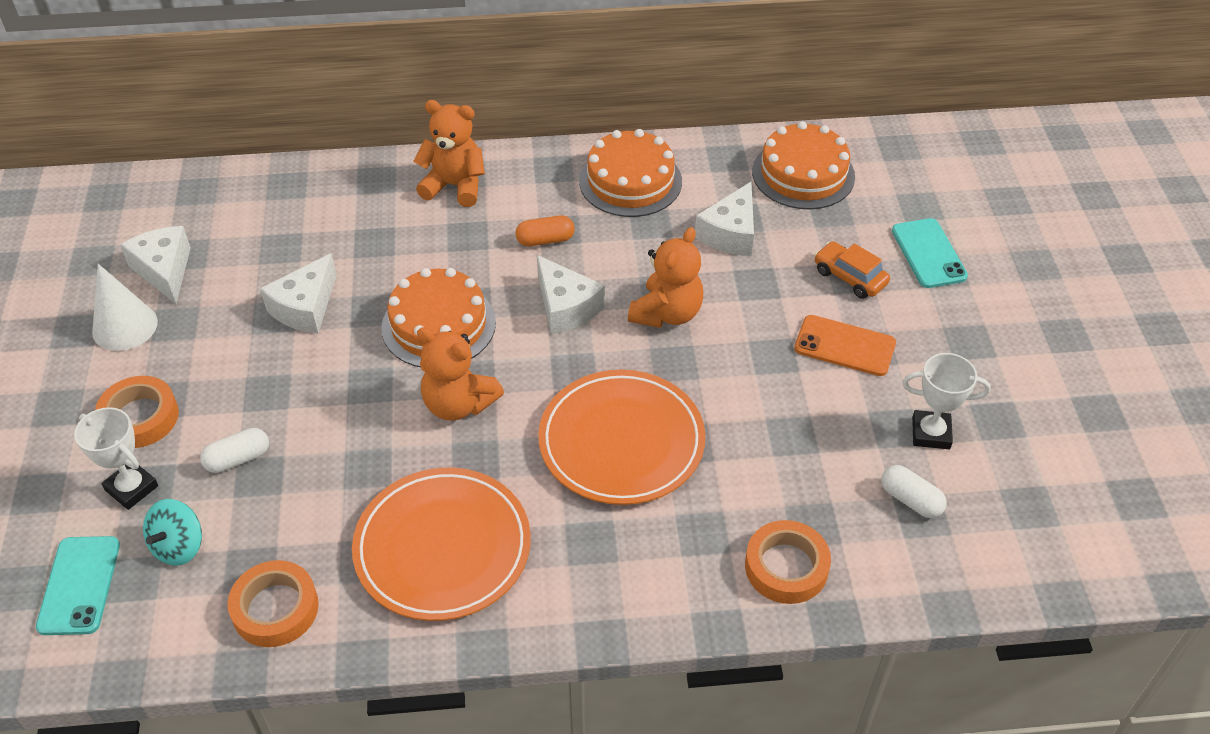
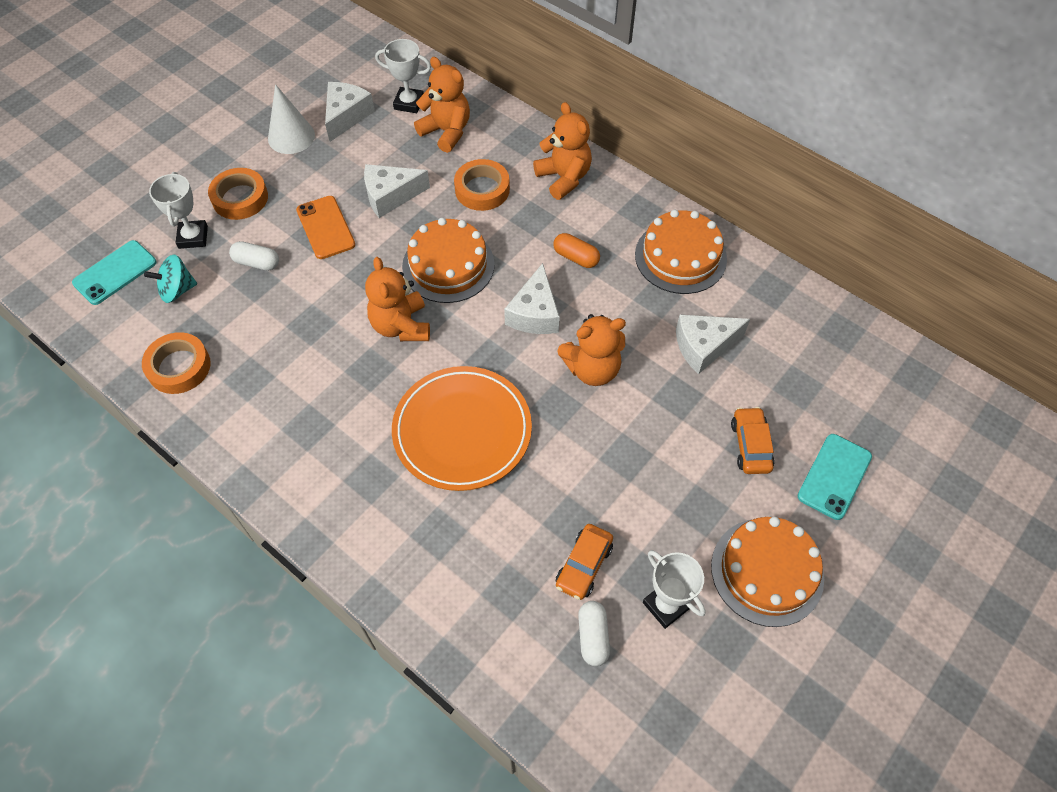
camera: 45 degrees right, 10 degrees up
(219, 218) = (409, 103): none -> white trophy
(291, 219) = (446, 132): none -> orange teddy bear
(442, 548) = (292, 407): orange plate -> none
(786, 567) = (459, 602): orange tape -> orange tape (482, 189)
(803, 174) = (812, 342): orange cake -> orange cake (767, 571)
(841, 457) = (584, 565): none -> orange car
(844, 346) = (684, 491): orange phone -> orange phone (326, 227)

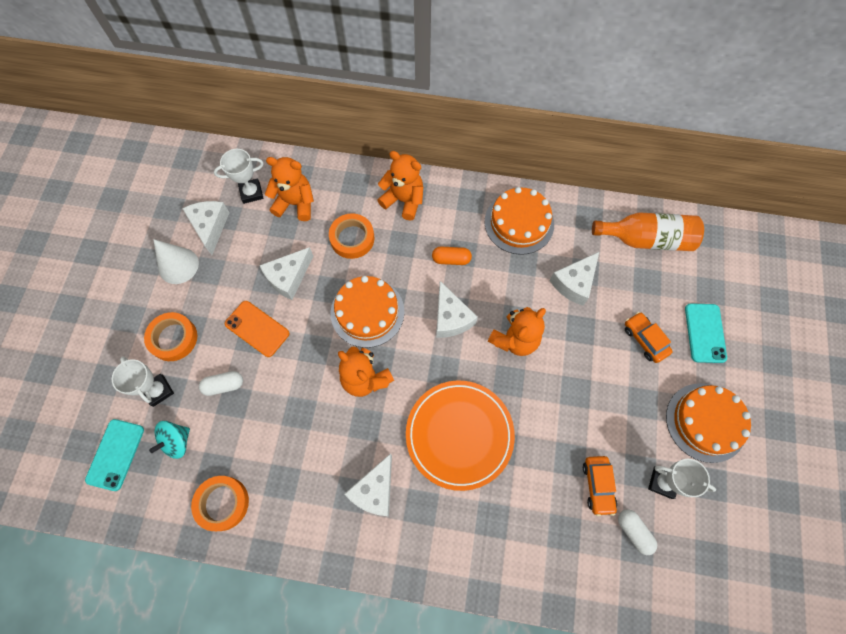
camera: 30 degrees left, 10 degrees up
(334, 436) = (375, 490): none -> white cheese
(828, 343) = (646, 239): none -> orange bottle

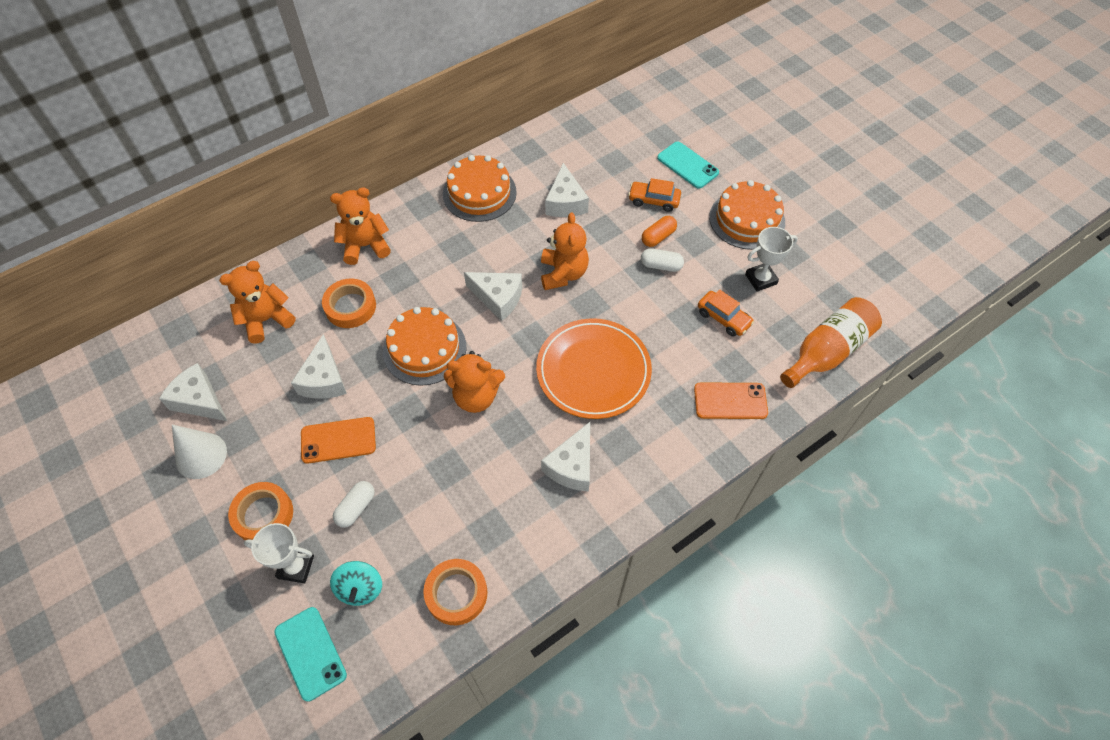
camera: 45 degrees left, 10 degrees down
(251, 193) = (212, 343): white trophy -> none
(375, 490) = (572, 466): white cheese -> white cheese turned 45 degrees clockwise
(451, 259) = (453, 258): orange capsule -> orange capsule (658, 237)
(532, 555) = (730, 401): none -> orange phone
(633, 531) = (776, 325): white capsule -> white capsule (661, 266)
(646, 239) = (585, 135): orange bottle -> orange bottle (827, 351)

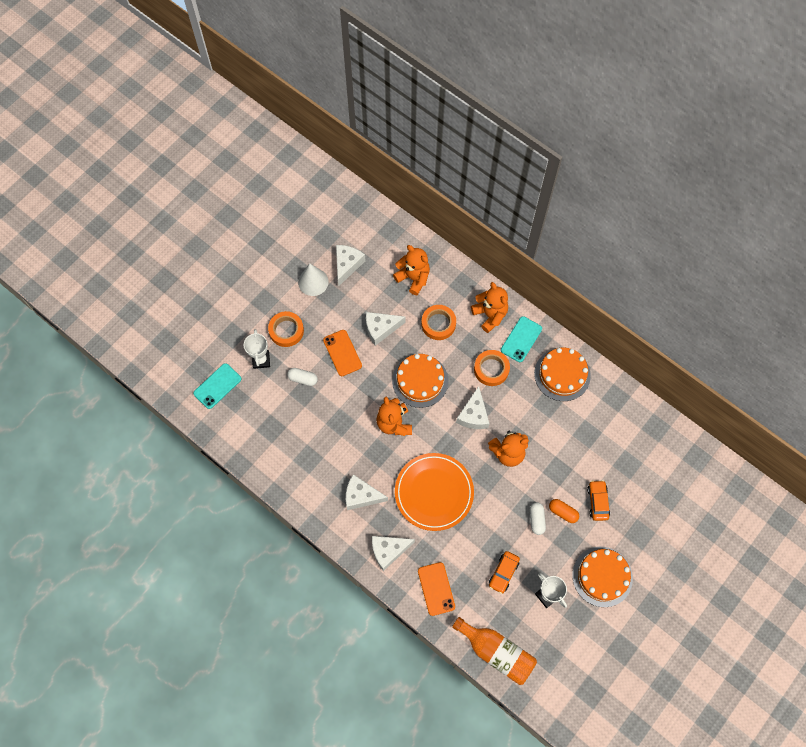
camera: 75 degrees right, 10 degrees up
(360, 588) = (257, 398): turquoise spinning top -> none
(456, 593) = (266, 451): orange tape -> orange tape (491, 369)
(565, 202) = (574, 437): white cheese -> white cheese (388, 551)
(687, 165) = (643, 521): turquoise phone -> turquoise phone (521, 339)

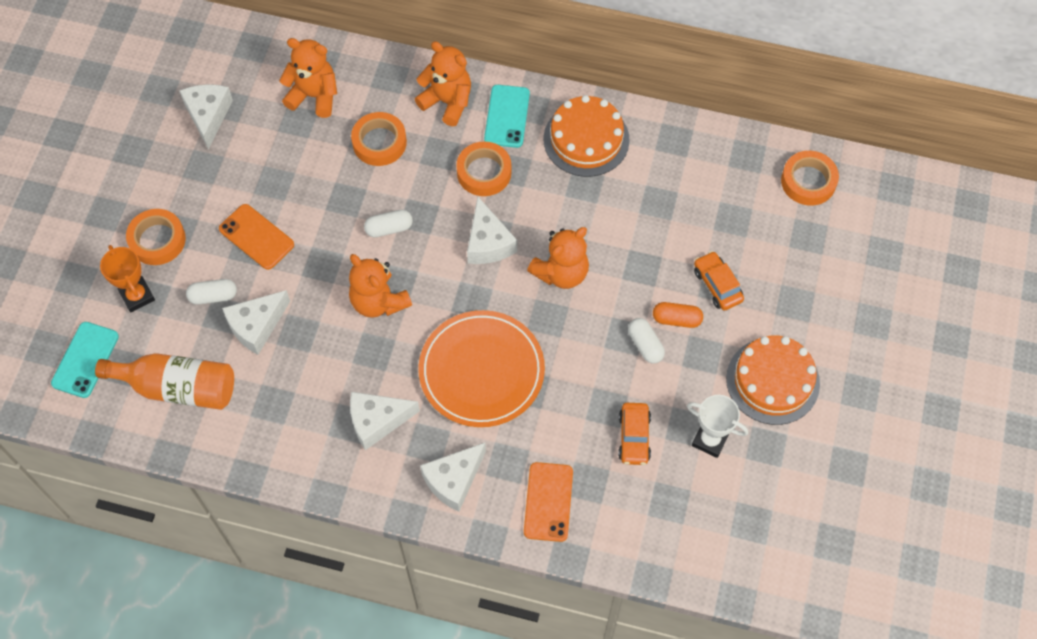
camera: 25 degrees left, 5 degrees down
(261, 360) = (137, 296): white trophy -> orange trophy
(313, 282) = (167, 158): white cone -> none
(381, 329) = (298, 182): white cheese -> white cheese (256, 326)
(420, 381) = (389, 228): orange cake -> white capsule
(436, 589) = (548, 502): orange phone -> orange phone turned 45 degrees clockwise
(496, 652) = (677, 550): orange bottle -> orange bottle (178, 388)
(686, 460) = (808, 181): none -> orange tape

